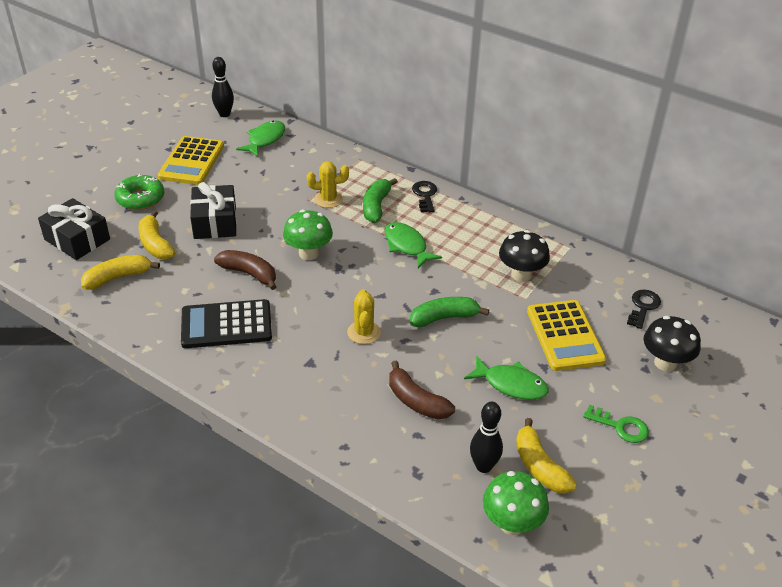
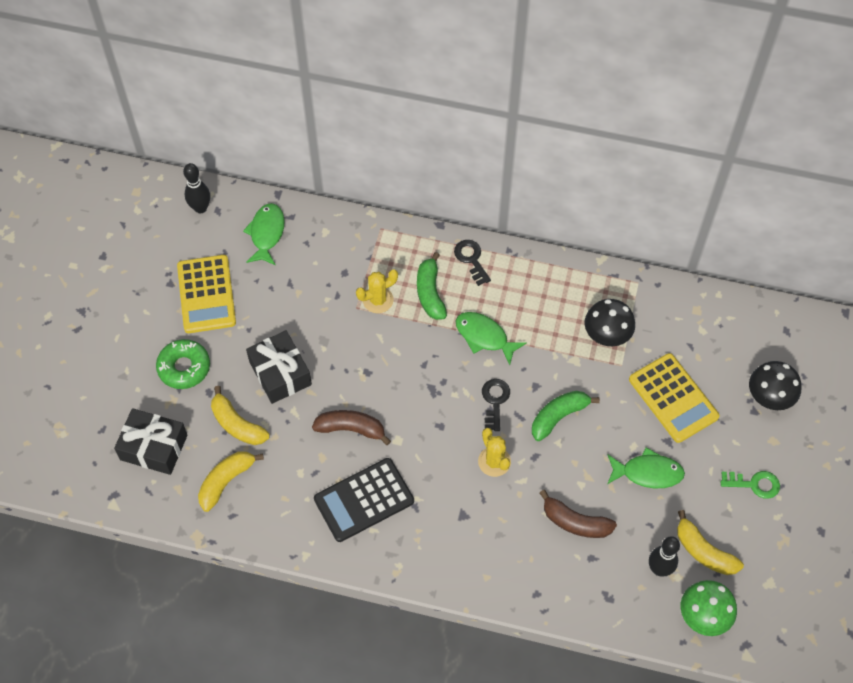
camera: 20 degrees left, 20 degrees up
(308, 253) = (395, 381): green mushroom -> none
(643, 307) = (729, 337): black key -> black key (495, 401)

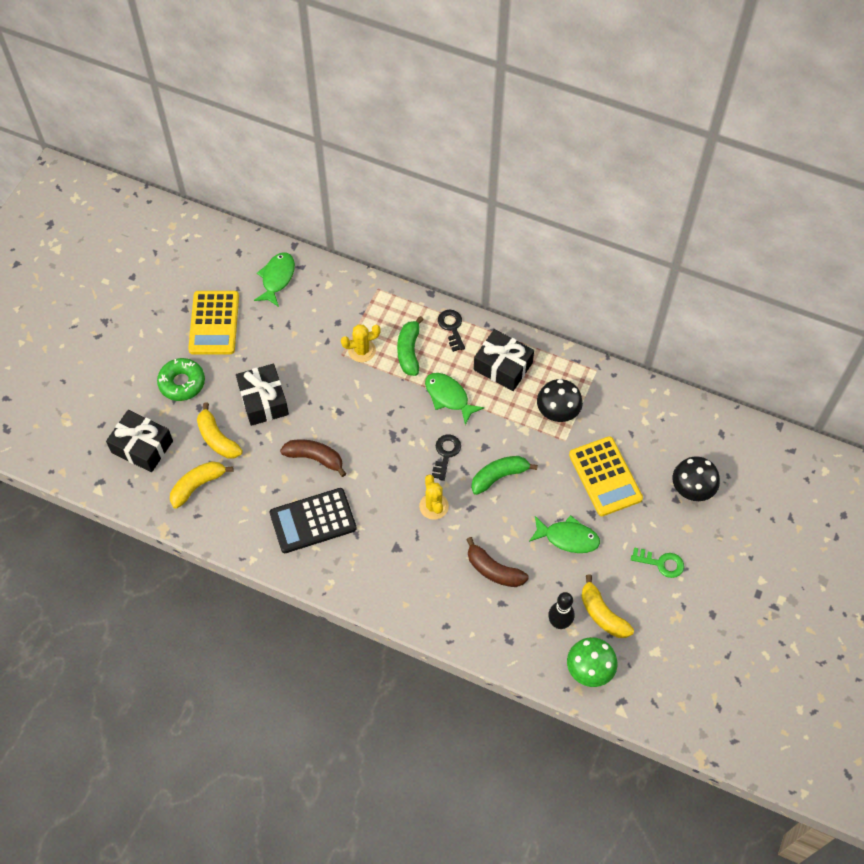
camera: 10 degrees right, 0 degrees up
(200, 208) = (224, 248): black bowling pin -> none
(536, 294) = (503, 366): none -> black gift

